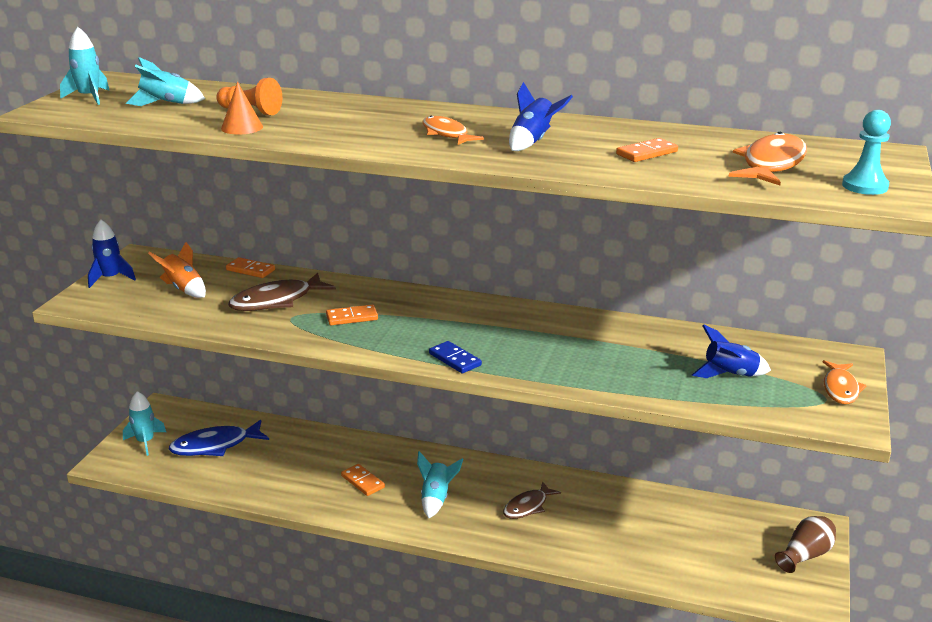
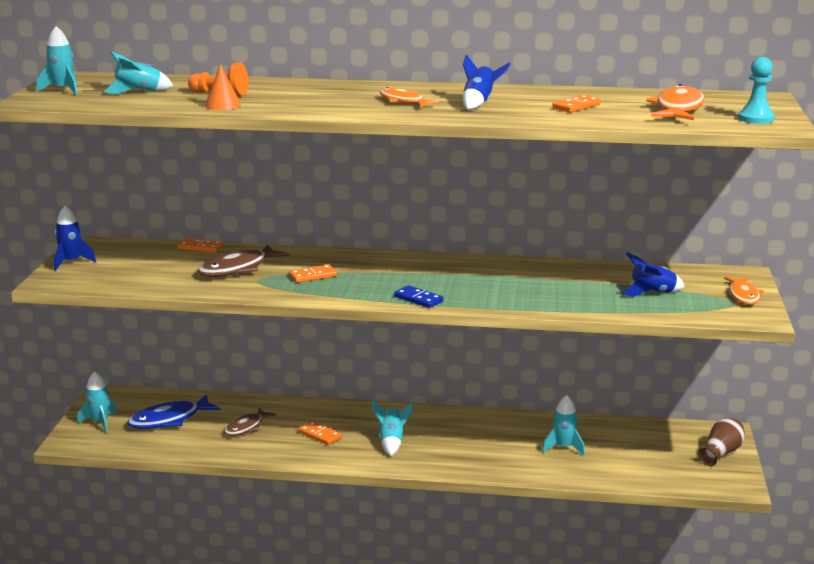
camera: 10 degrees left, 5 degrees down
(183, 289) = (146, 265): orange rocket -> none
(528, 506) = (475, 440): brown fish -> brown fish (246, 427)
(623, 527) = (563, 447): none -> turquoise rocket

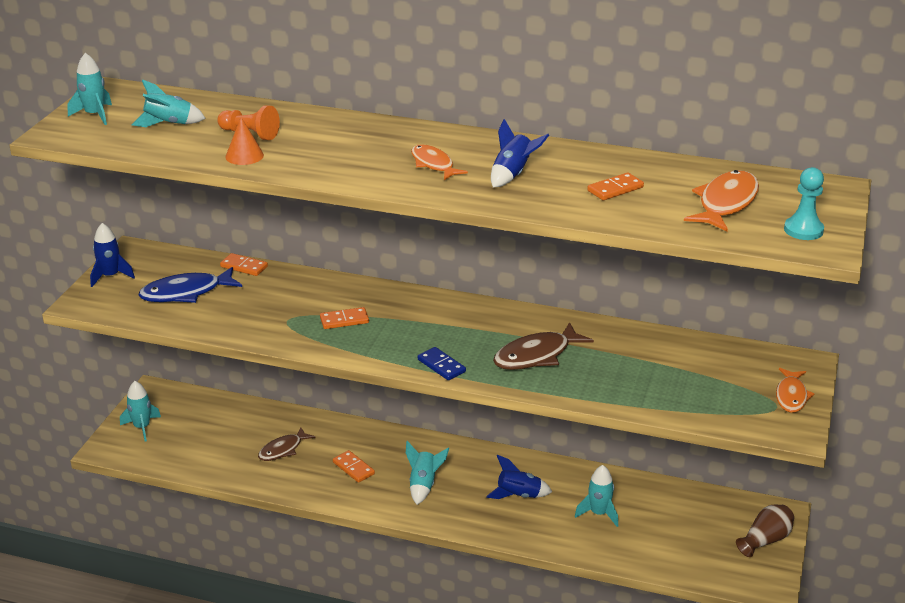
camera: 10 degrees right, 10 degrees up
(169, 420) = (210, 431): blue fish -> blue fish (186, 293)
(238, 269) = (272, 302): brown fish -> brown fish (536, 355)
(652, 293) = (692, 382): blue rocket -> blue rocket (518, 495)

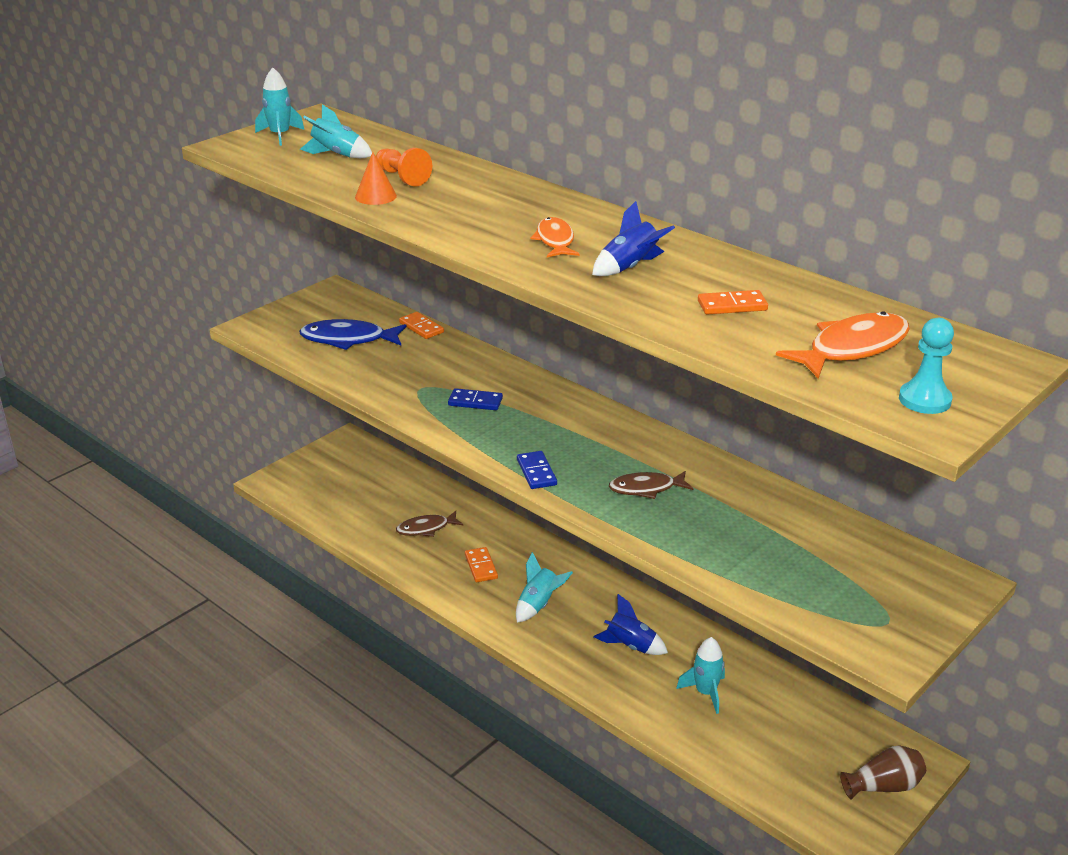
camera: 25 degrees right, 0 degrees up
(110, 276) = (294, 309): blue rocket -> none
(142, 427) = (314, 471): turquoise rocket -> none
(344, 320) = (475, 402): orange domino -> blue domino
(536, 355) = (646, 489): brown fish -> brown fish, size x0.66
(791, 396) = (916, 615): orange fish -> none

